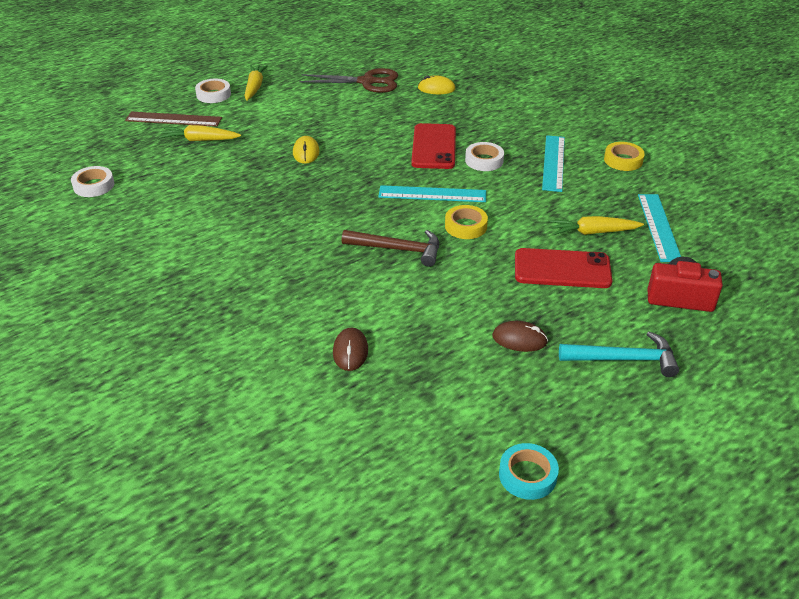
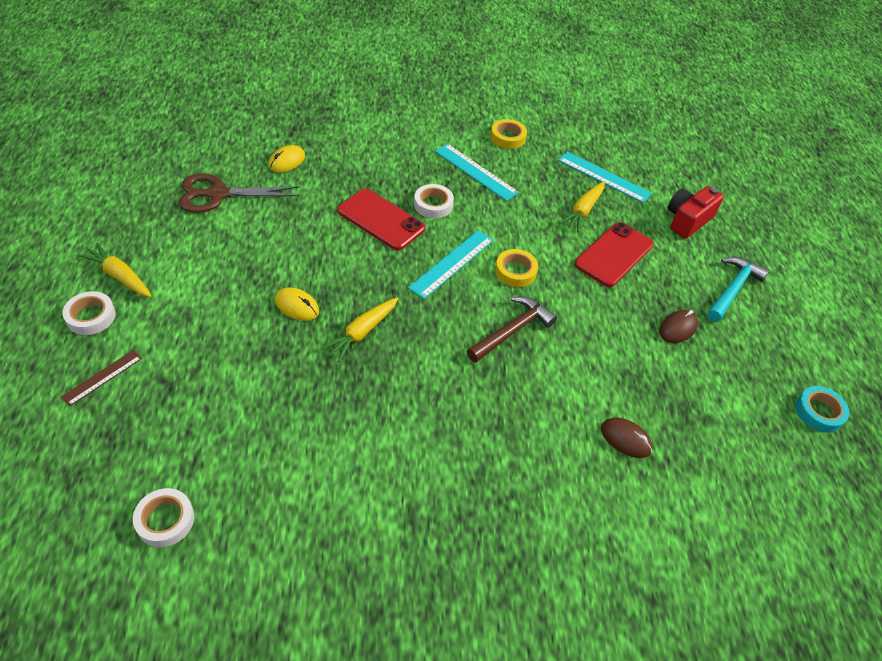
camera: 60 degrees left, 10 degrees up
(173, 119) = (102, 377): brown ruler -> brown ruler, size x0.62
(200, 140) = (176, 375): yellow carrot -> yellow carrot (362, 332)
(367, 82) = (218, 194): brown scissors -> brown scissors turned 135 degrees counterclockwise

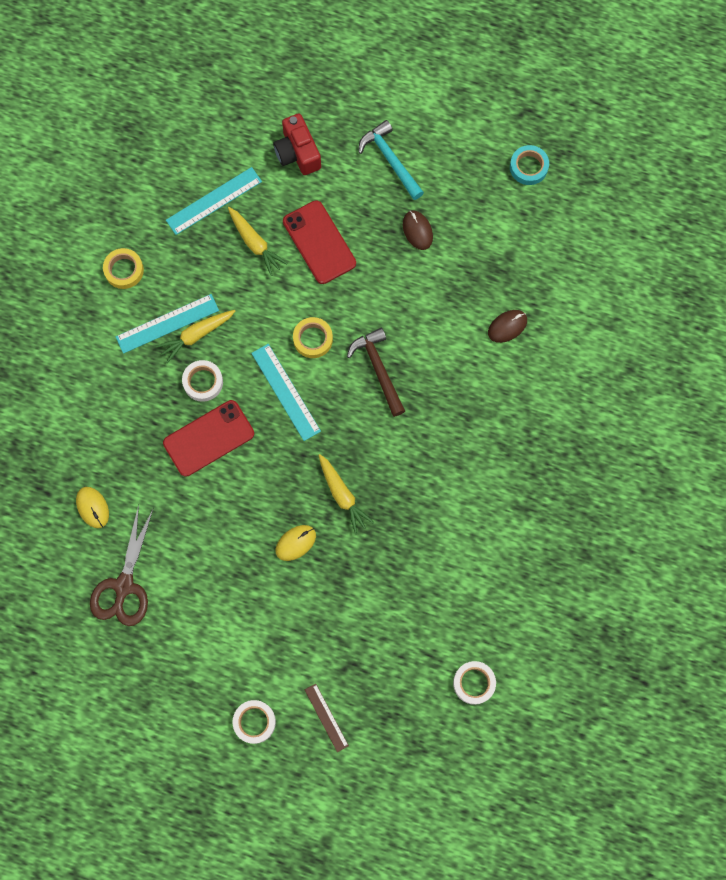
camera: 65 degrees left, 25 degrees up
(120, 276) = (211, 692): yellow carrot -> yellow carrot (196, 335)

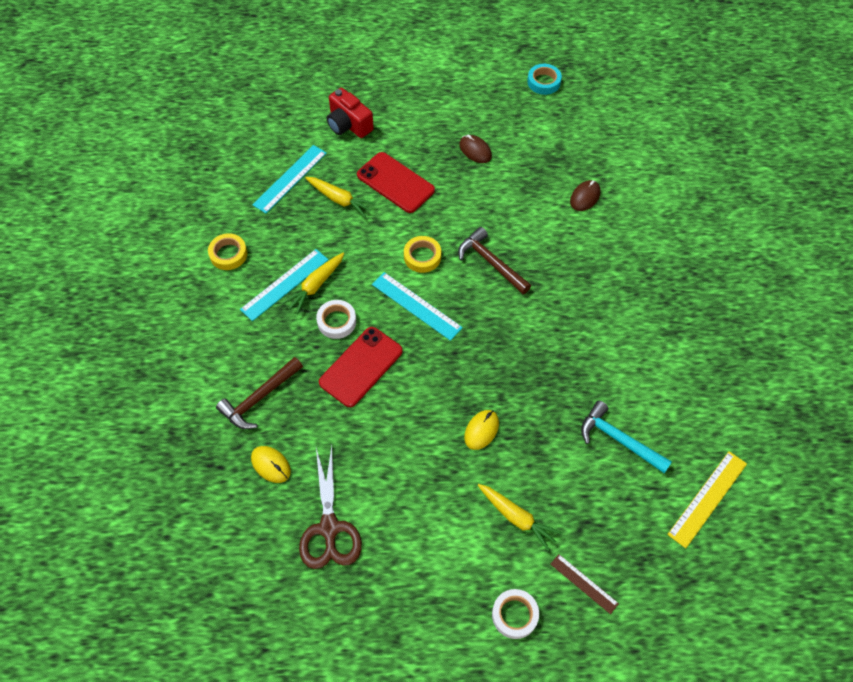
camera: 20 degrees left, 15 degrees down
(104, 437) = (259, 398): none -> brown hammer
(342, 495) = (506, 374): yellow carrot -> yellow carrot (517, 518)
(390, 160) = (429, 108): turquoise hammer -> turquoise hammer (619, 440)
(474, 683) = (707, 498): white tape -> yellow ruler

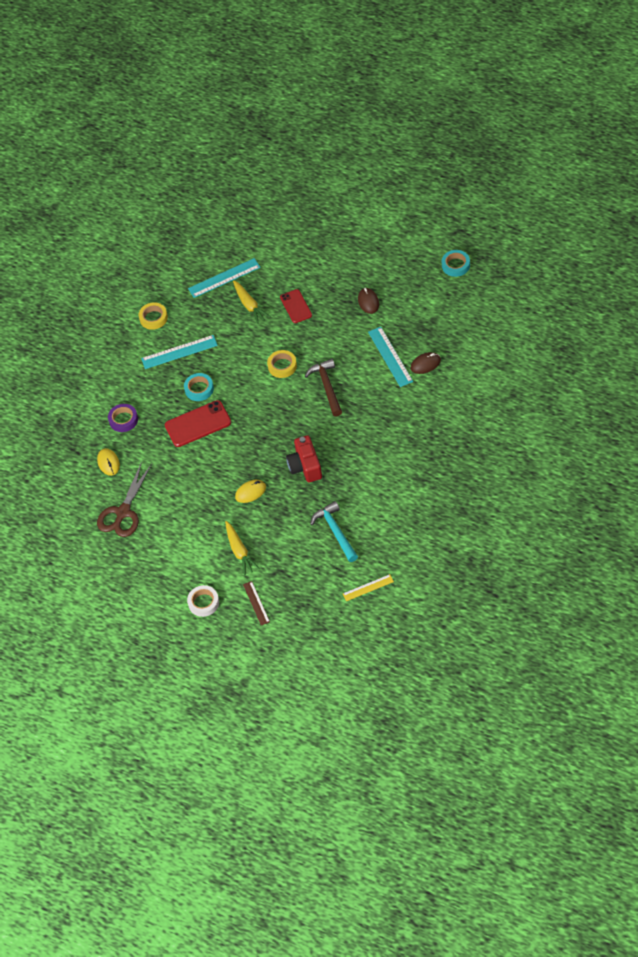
camera: 35 degrees right, 5 degrees down
(259, 398) = (123, 420): brown hammer -> purple tape
(315, 286) = (199, 360): yellow carrot -> none
(336, 321) = (199, 389): white tape -> turquoise tape
(348, 124) = (288, 251): red camera -> red camera (305, 466)
(395, 183) = (296, 306): red phone -> red phone, size x0.65
(416, 306) = (258, 398): turquoise ruler -> turquoise ruler (390, 356)
(707, 498) = (368, 587): yellow ruler -> yellow ruler, size x0.62

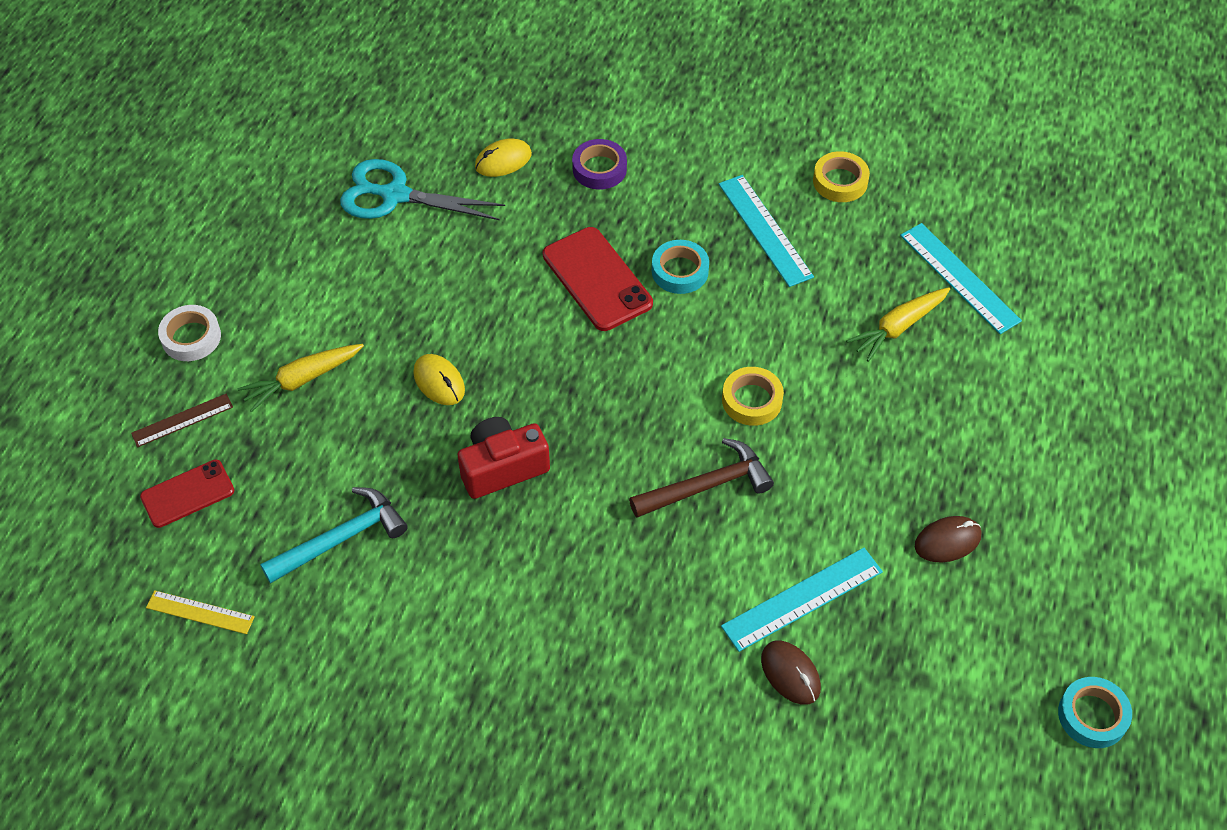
camera: 75 degrees right, 0 degrees up
(123, 512) = (395, 195): brown scissors -> turquoise scissors
(296, 306) = (910, 407): red phone -> red phone (187, 494)
(368, 587) = (200, 612): yellow ruler -> yellow ruler turned 45 degrees counterclockwise

